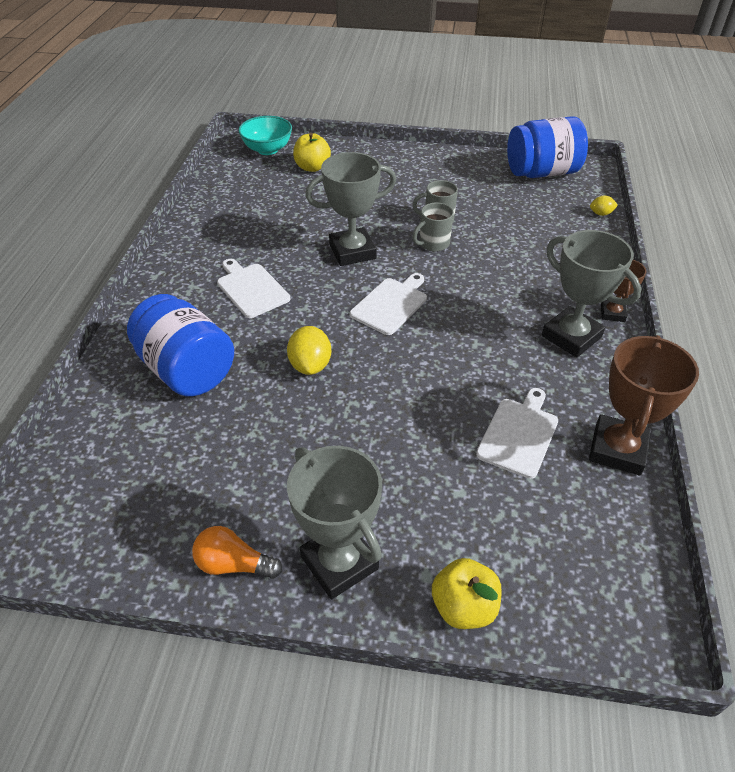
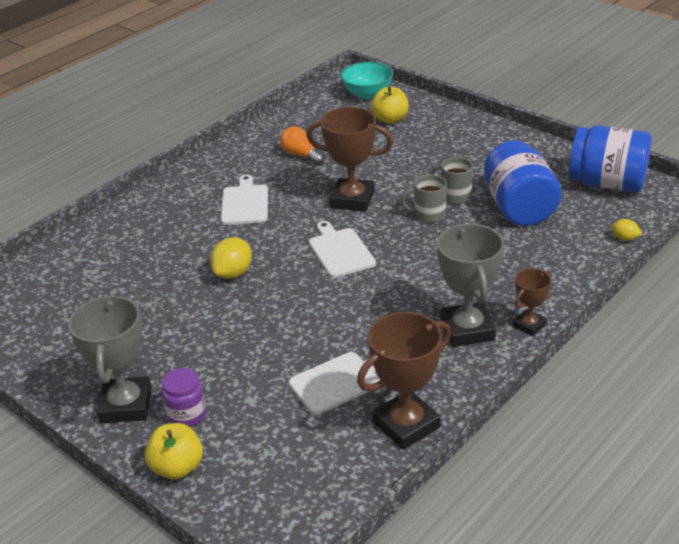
camera: 35 degrees right, 10 degrees down
(187, 370) = (146, 245): blue jar -> blue jar (519, 208)
(234, 564) = (63, 376): orange light bulb -> orange light bulb (301, 155)
(352, 251) = (352, 200): grey trophy -> brown trophy
(391, 304) = (340, 251): white cutting board -> white cutting board turned 90 degrees counterclockwise
(413, 540) = (187, 414): none -> purple jar

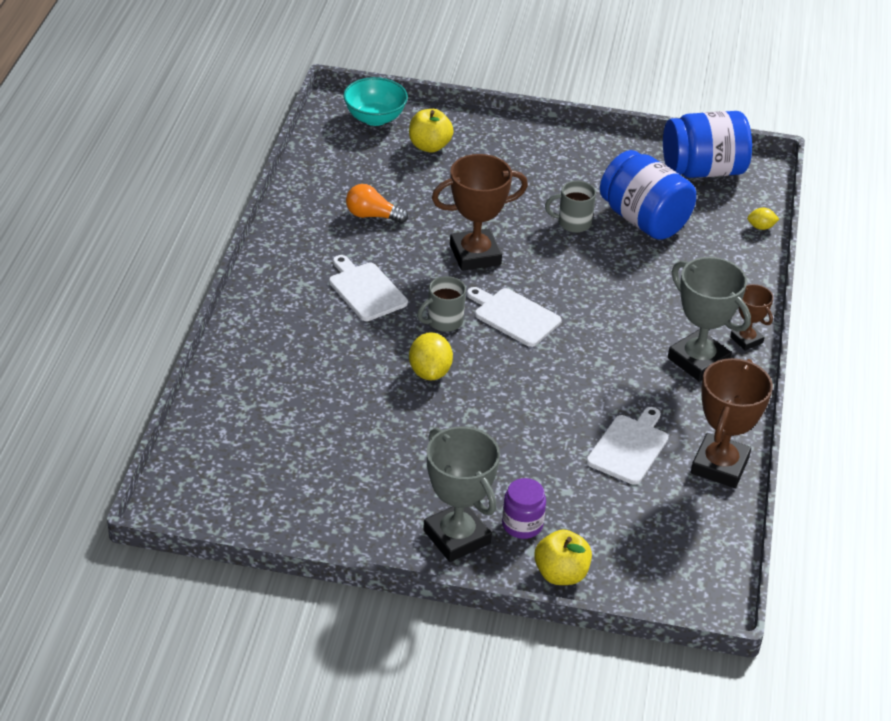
camera: 35 degrees left, 5 degrees up
(428, 215) = (565, 251): grey mug -> grey mug (443, 321)
(529, 325) = (746, 340): brown trophy -> brown trophy turned 45 degrees counterclockwise

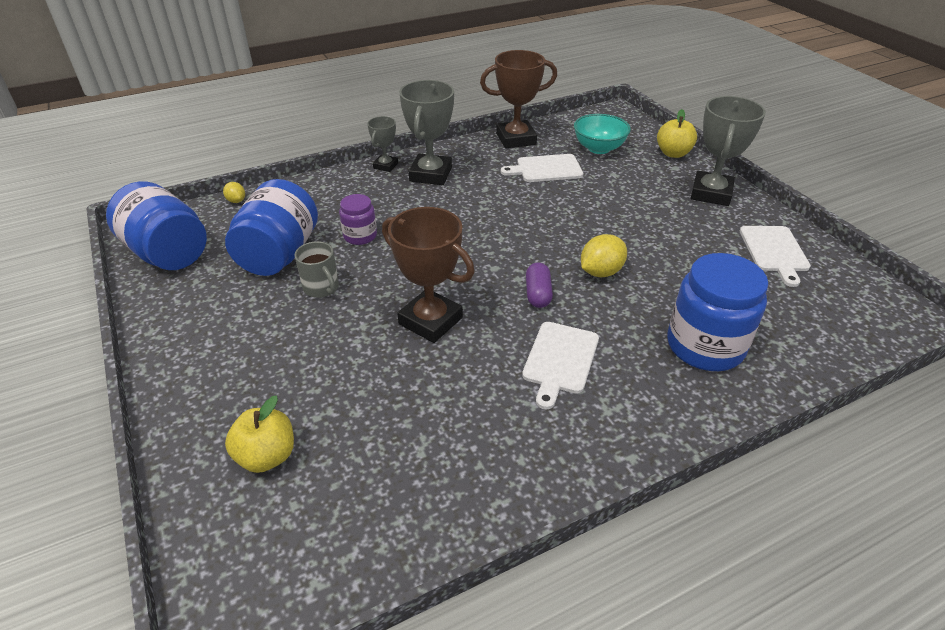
camera: 125 degrees left, 0 degrees up
(292, 366) = (705, 346): none -> blue jar
(372, 216) = (447, 424): orange light bulb -> none
(375, 118) = (238, 553): turquoise bowl -> turquoise bowl (599, 148)
(443, 321) = (538, 294): grey mug -> purple capsule
(514, 316) = (484, 263): white cutting board -> white cutting board (774, 251)
(522, 525) = (663, 177): purple jar -> purple jar (360, 236)
(746, 340) = (385, 166): brown trophy -> grey trophy

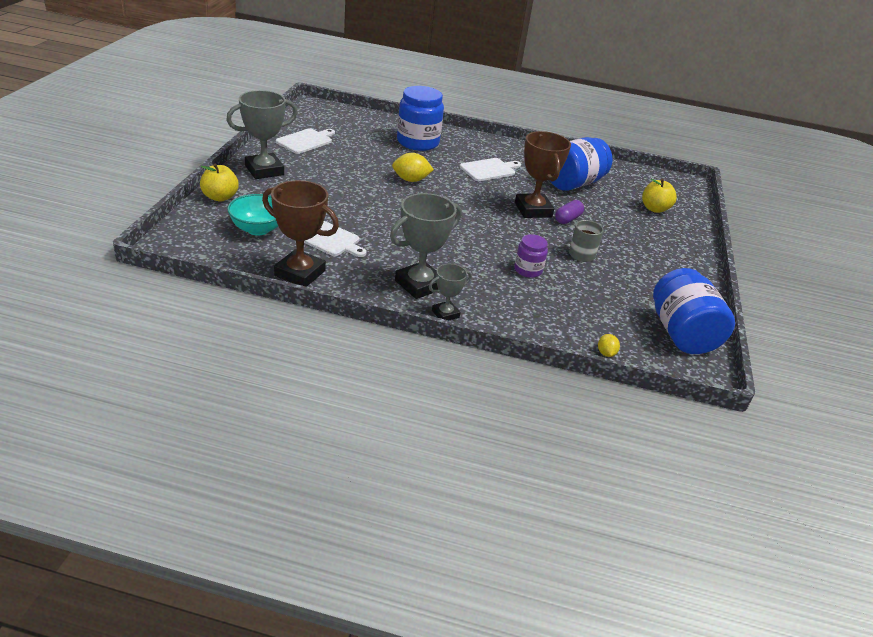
camera: 145 degrees left, 5 degrees down
(279, 254) = (596, 288): blue jar -> blue jar (573, 183)
(538, 294) = (460, 190): purple capsule -> purple capsule (567, 219)

